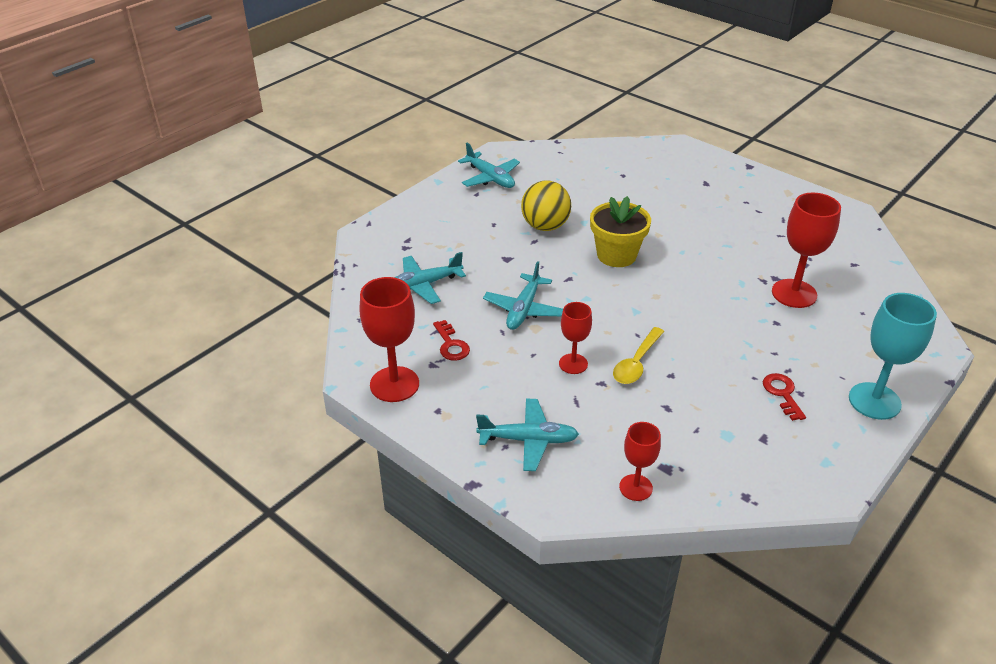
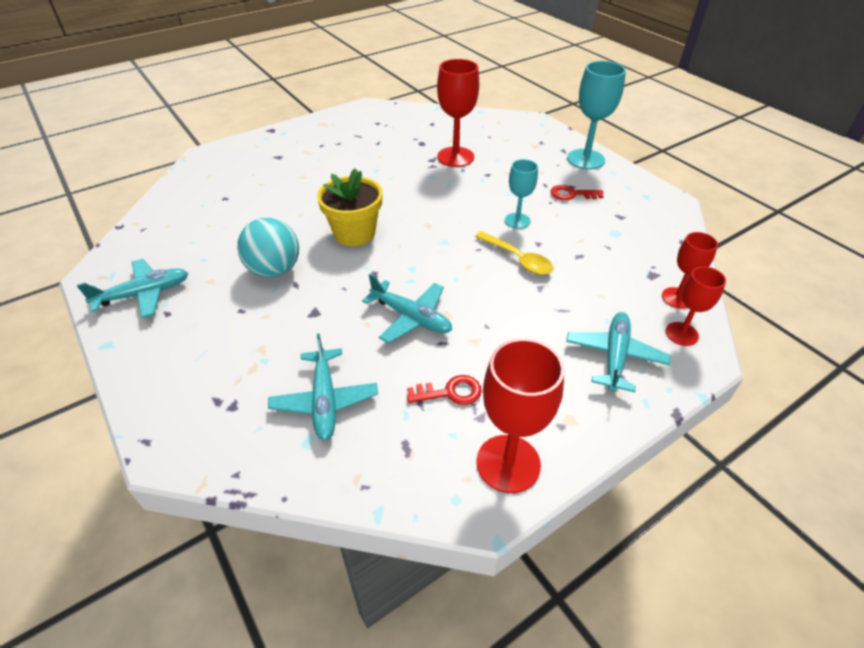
camera: 75 degrees left, 5 degrees up
(545, 226) = (274, 270): yellow ball -> turquoise ball
(573, 364) = (509, 300): red goblet -> red goblet (681, 334)
(701, 355) = (517, 221): none -> turquoise goblet

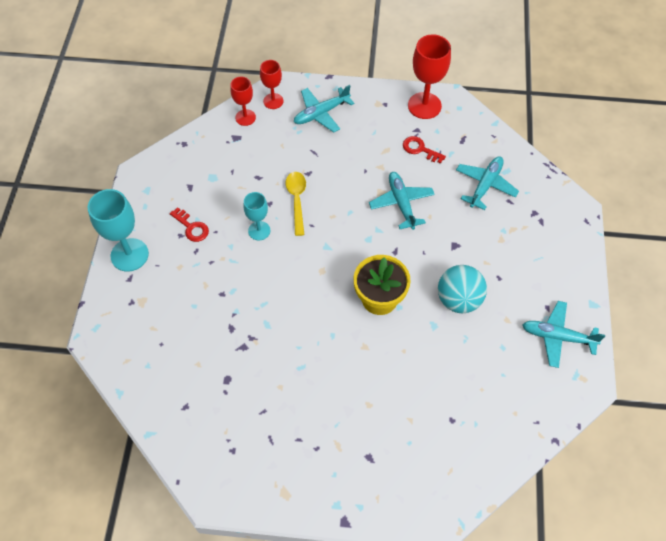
camera: 140 degrees left, 15 degrees up
(455, 157) = (221, 335): red goblet -> none

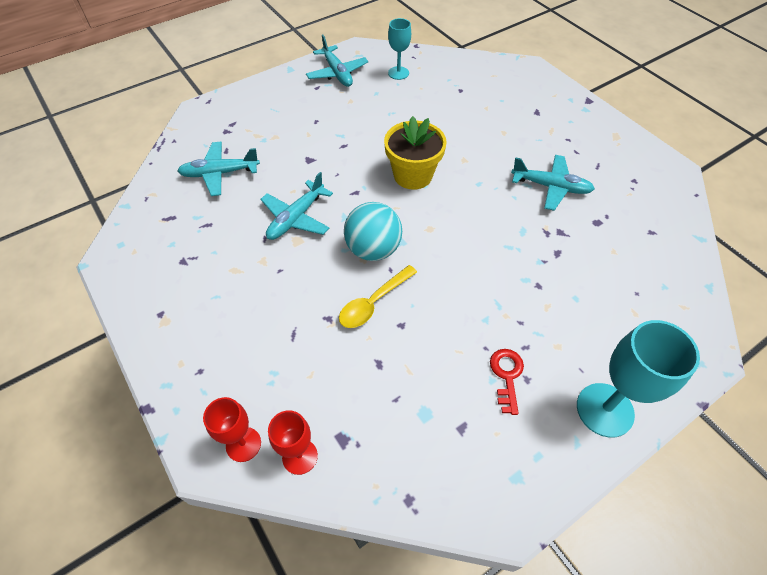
camera: 130 degrees left, 5 degrees down
(259, 230) = (442, 308): turquoise goblet -> turquoise goblet (398, 73)
(321, 113) = (225, 370): turquoise plane -> turquoise plane (551, 187)
(420, 149) = (210, 243): red key -> none
(424, 105) = (137, 275): red goblet -> none
(458, 299) = (361, 132): turquoise ball -> turquoise ball (373, 249)

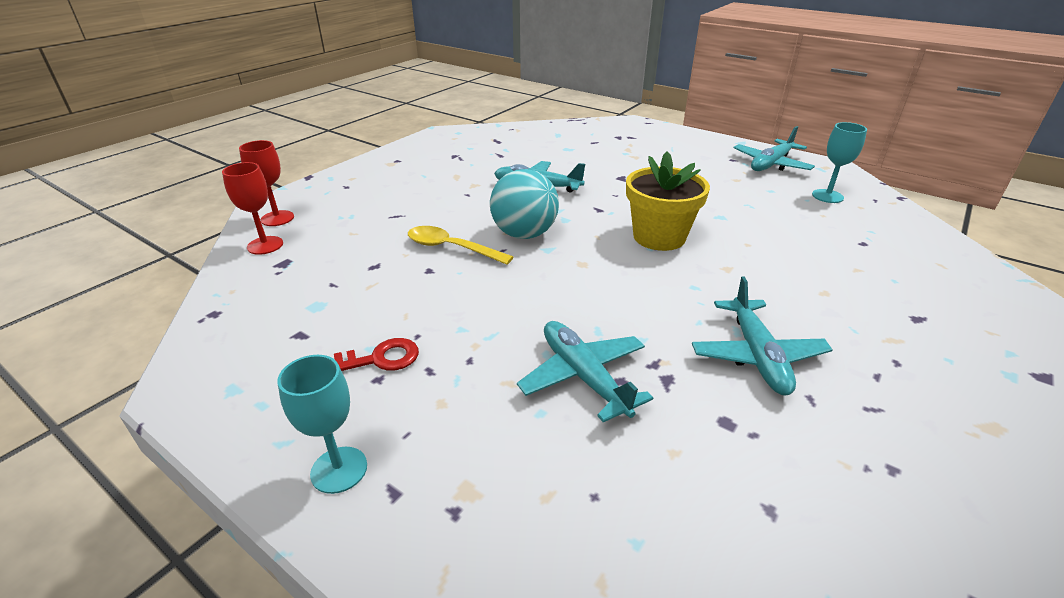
camera: 70 degrees right, 20 degrees down
(219, 173) = (563, 146): turquoise plane -> turquoise plane (583, 376)
(604, 410) = (339, 470): turquoise goblet -> turquoise goblet, size x0.60

